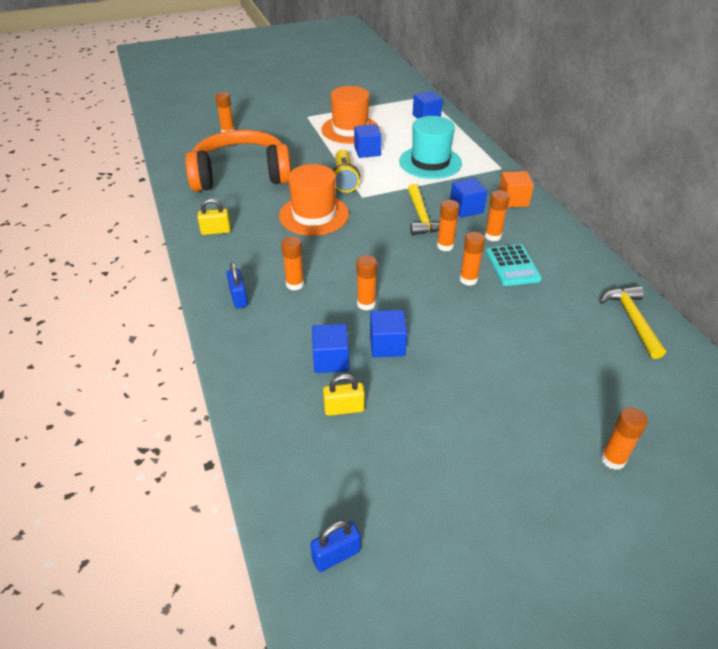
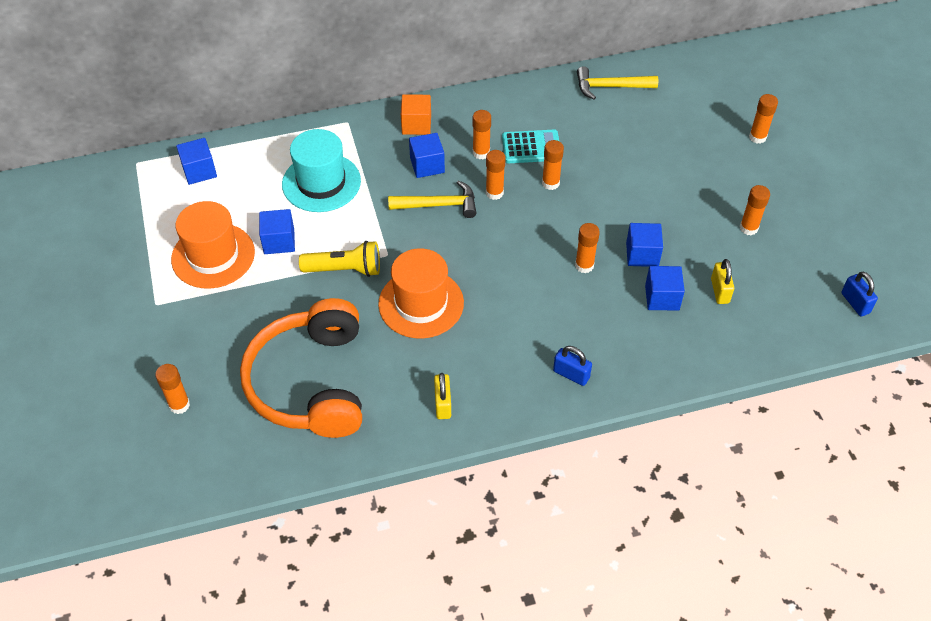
camera: 85 degrees left, 10 degrees up
(238, 298) = (571, 374): blue padlock -> blue padlock turned 45 degrees clockwise
(295, 284) = (551, 324): orange glue stick -> orange glue stick (748, 228)

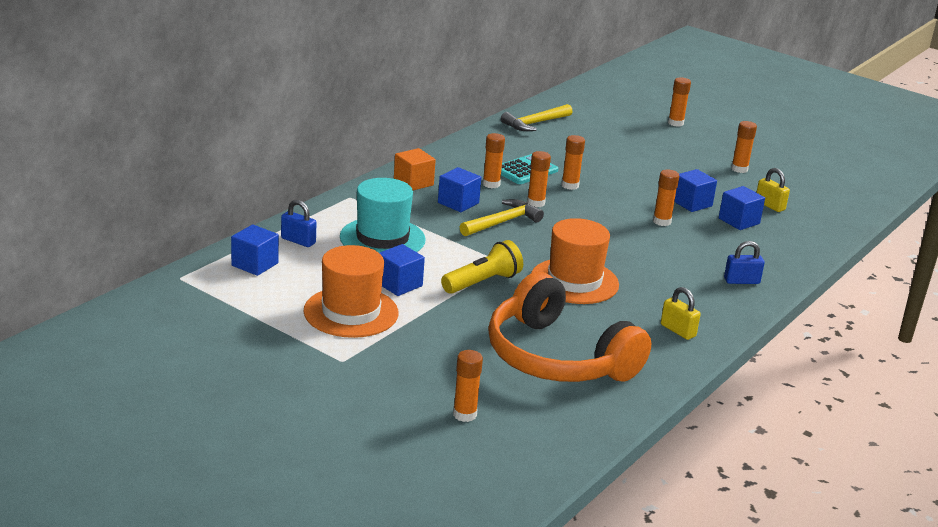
camera: 40 degrees left, 25 degrees down
(855, 303) = (857, 185): blue padlock -> blue padlock (298, 241)

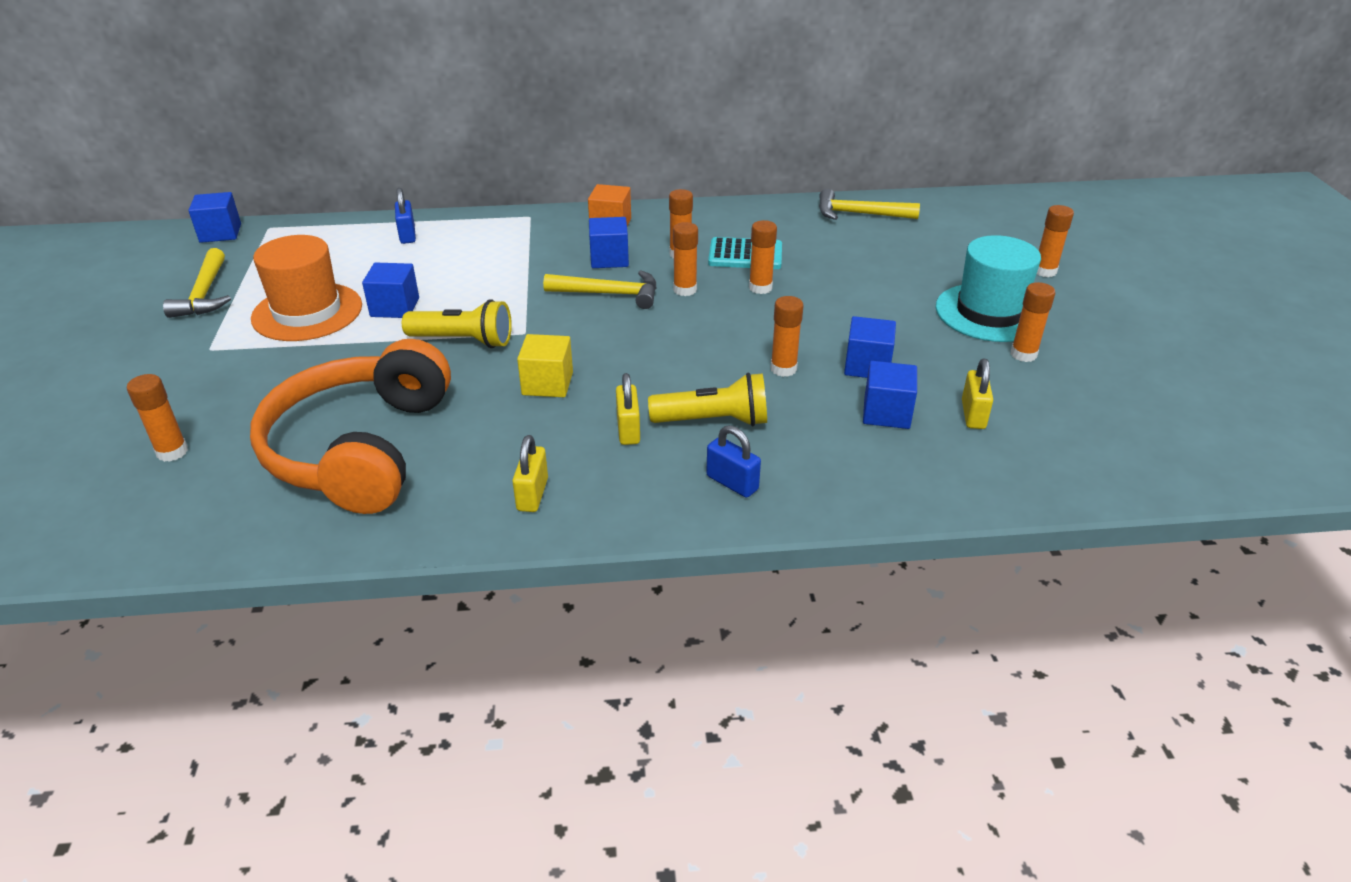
camera: 50 degrees right, 10 degrees up
(250, 335) = (204, 294): none -> yellow hammer
(255, 264) = (336, 240): blue cube -> blue cube (220, 233)
(382, 238) = (473, 262): turquoise hat -> turquoise hat (989, 313)
(574, 281) = (547, 383): orange hat -> yellow cube
(656, 282) = (628, 430): none -> yellow padlock
(682, 259) = (713, 421): none -> yellow flashlight

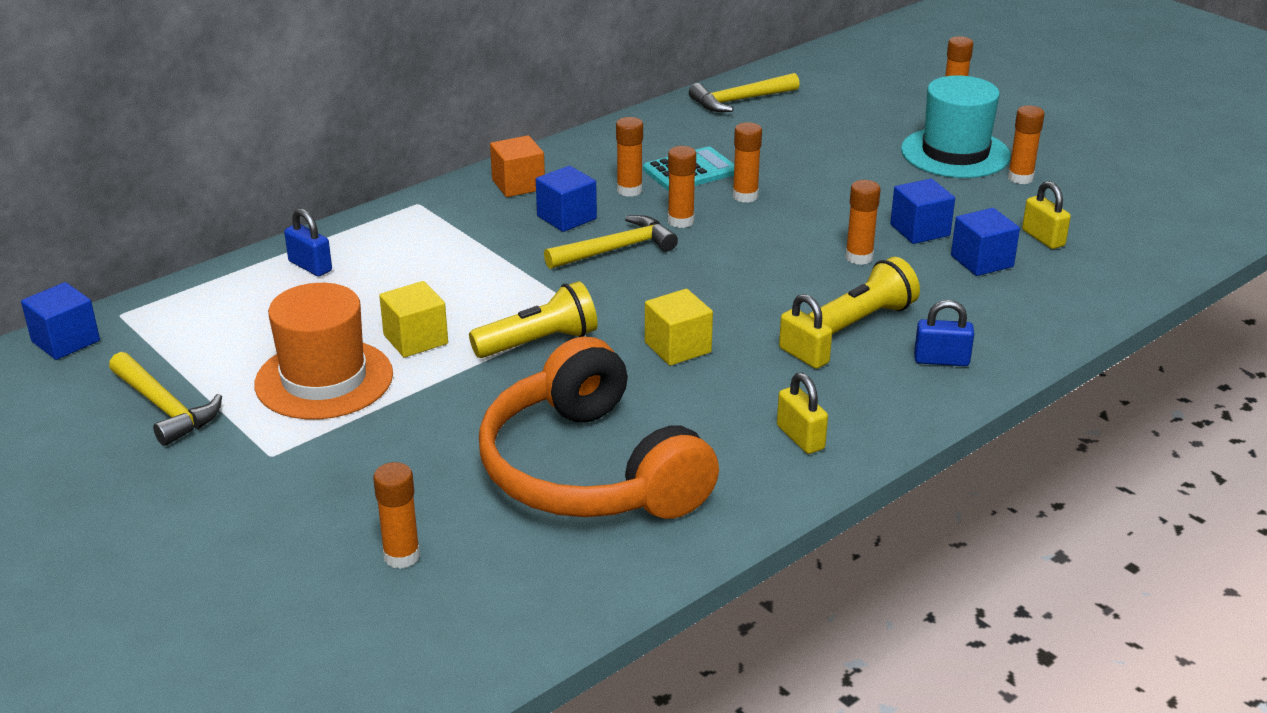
camera: 35 degrees left, 5 degrees down
(395, 307) = (415, 339): blue cube -> yellow cube

